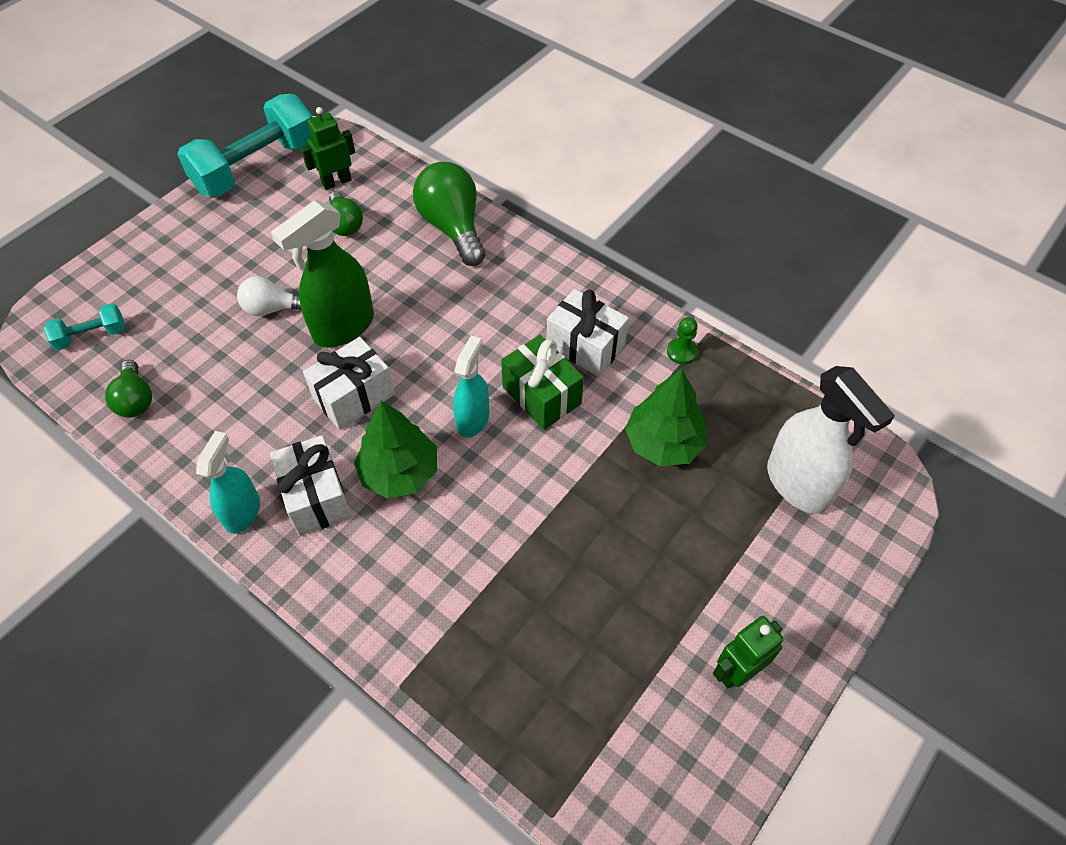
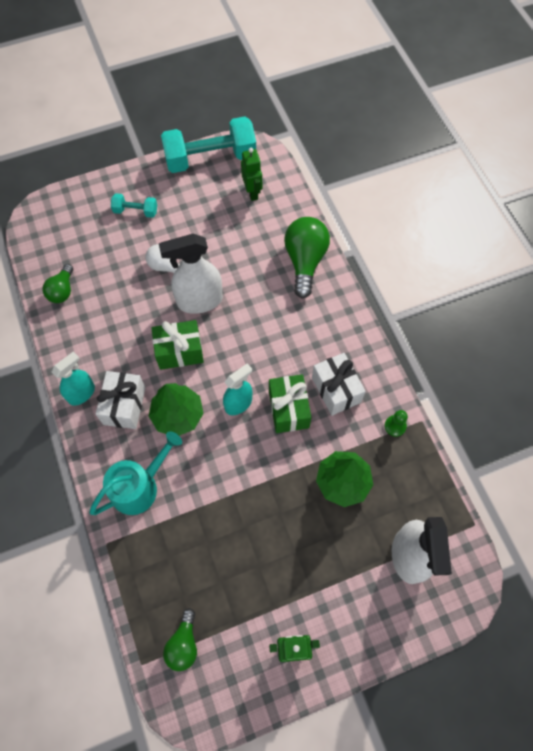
camera: 30 degrees right, 10 degrees up
(91, 336) = (59, 236): turquoise dumbbell -> turquoise dumbbell (135, 211)
(336, 182) = (252, 192): green robot -> green robot turned 75 degrees clockwise
(343, 327) = (199, 301): green spray bottle -> white spray bottle
(345, 224) = (240, 227): green light bulb -> green light bulb (183, 644)
(354, 397) = (179, 351): white gift -> green gift
(401, 587) = (139, 486): none -> turquoise watering can

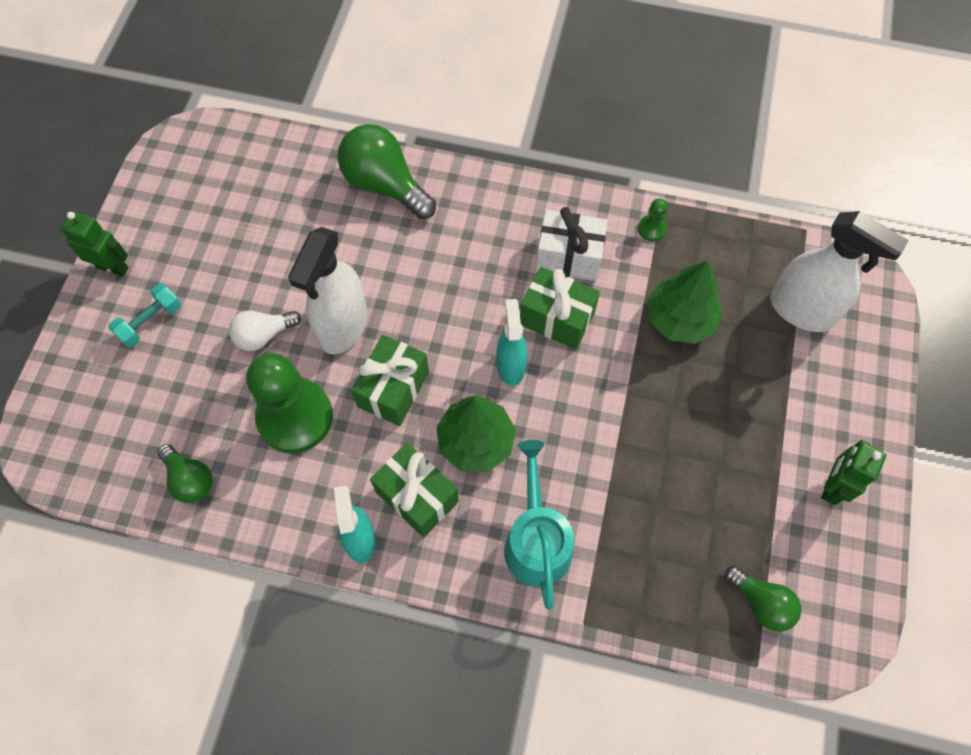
camera: 55 degrees left, 0 degrees up
(124, 406) = (417, 496): white gift -> green gift
(129, 314) = (295, 417): none -> green pawn
(210, 158) = (153, 193): turquoise dumbbell -> none
(252, 192) = (244, 179): green robot -> green robot (112, 267)

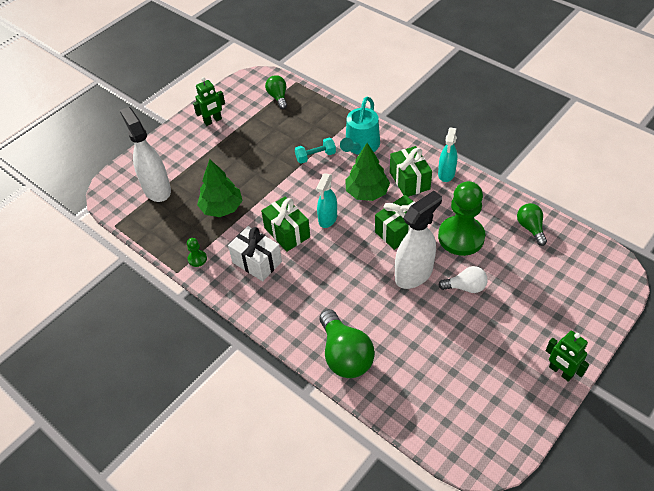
camera: 150 degrees left, 15 degrees down
(150, 322) = (538, 323): turquoise dumbbell -> turquoise dumbbell (315, 156)

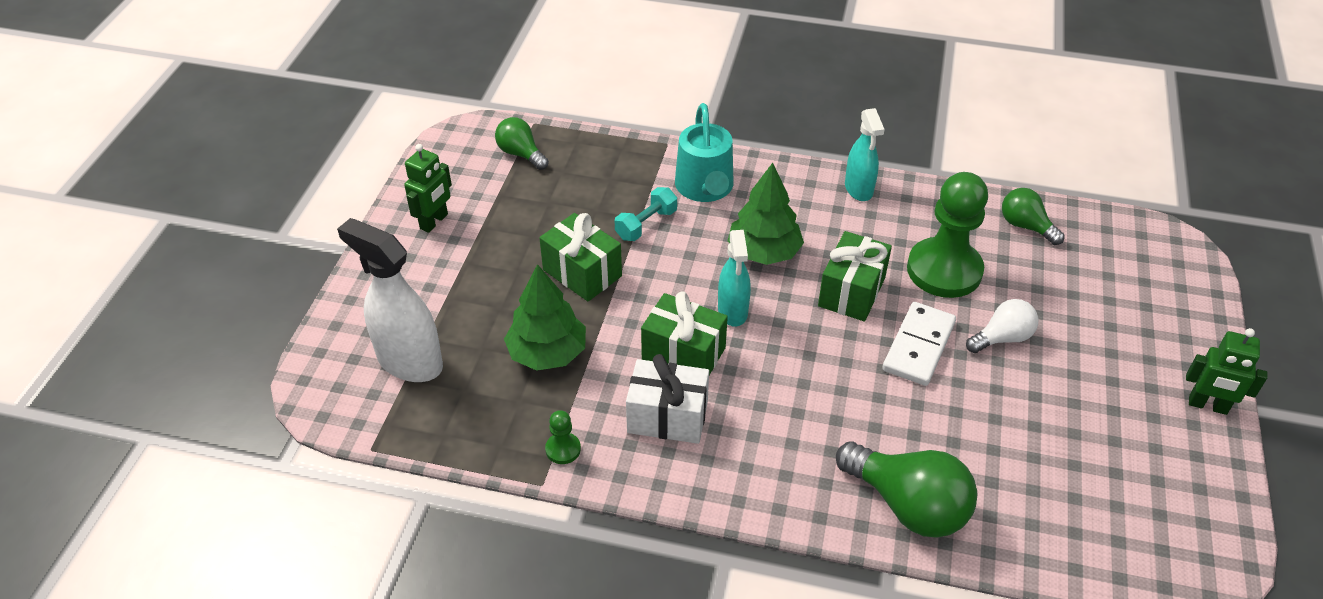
camera: 30 degrees left, 5 degrees down
(409, 180) = (814, 215): green gift -> green gift (582, 273)
(414, 274) = (918, 346): white spray bottle -> white domino

